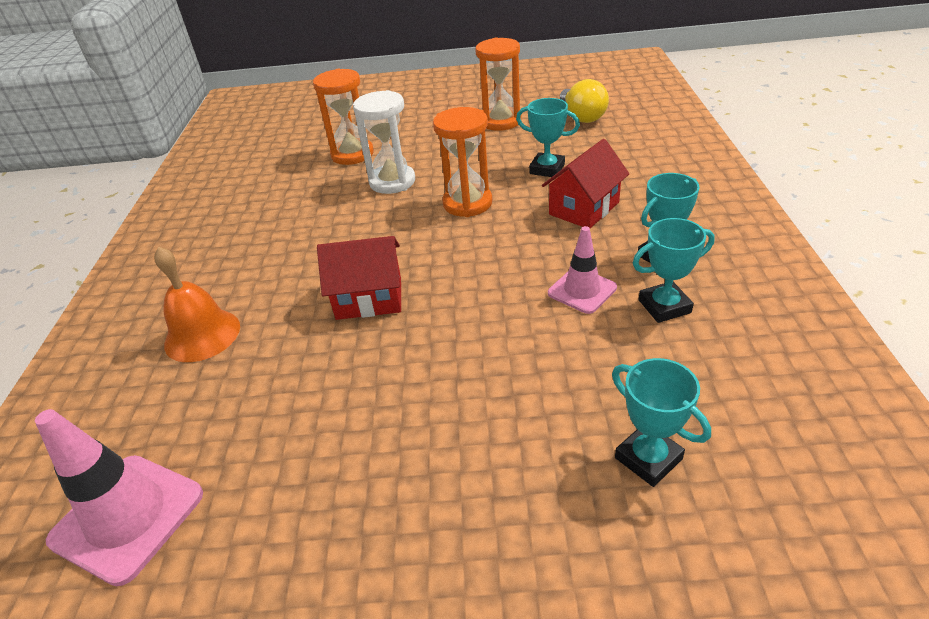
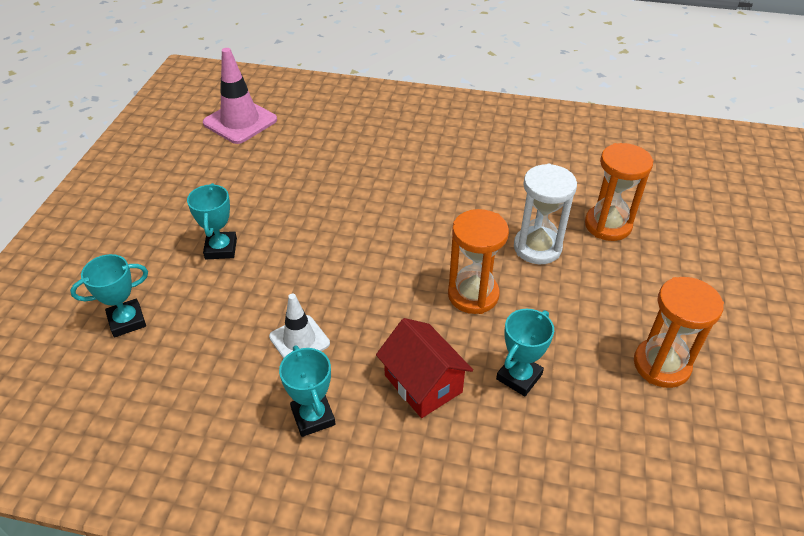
camera: 100 degrees right, 5 degrees up
(202, 335) = (366, 139): orange bell -> none
(369, 298) = (361, 215): red house -> none
(582, 117) = (655, 460): yellow light bulb -> none
(582, 290) = (299, 340): pink traffic cone -> white traffic cone
(664, 306) = (247, 388): turquoise trophy -> turquoise trophy (221, 248)

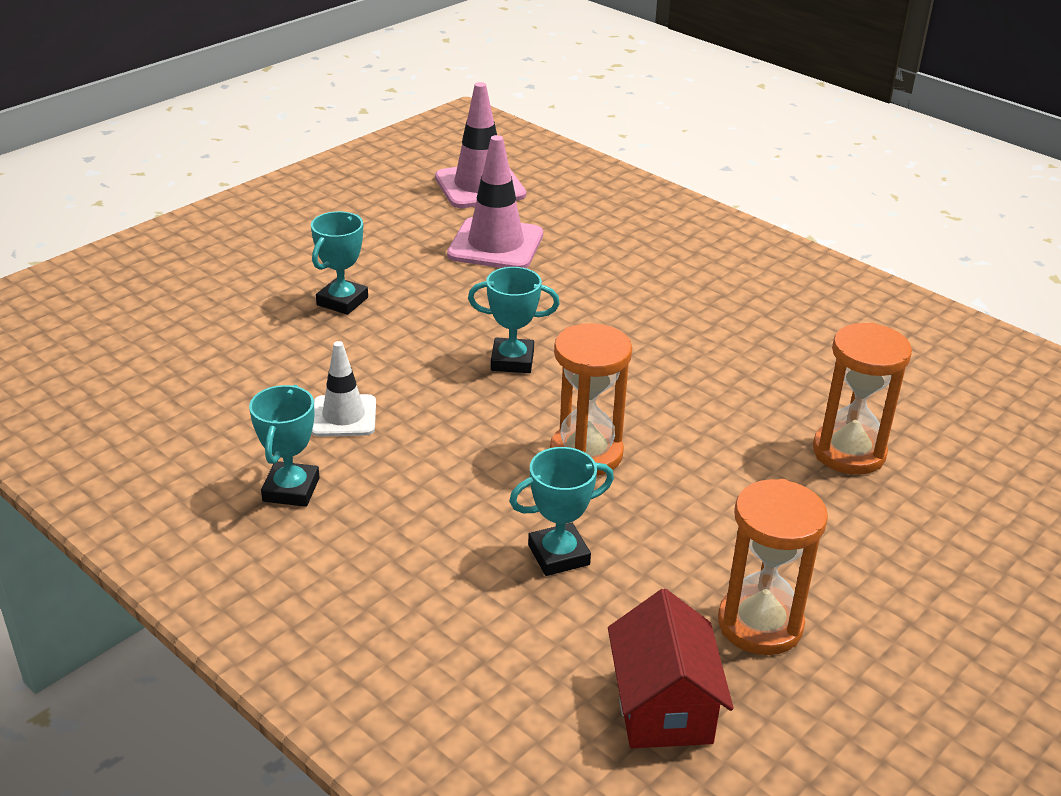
camera: 30 degrees right, 10 degrees down
(127, 321) = (190, 330): turquoise trophy -> turquoise trophy (512, 361)
(288, 163) = (495, 245): none -> pink traffic cone
(423, 383) = (438, 512): red house -> red house (663, 706)
(537, 247) = (721, 439): white hourglass -> none

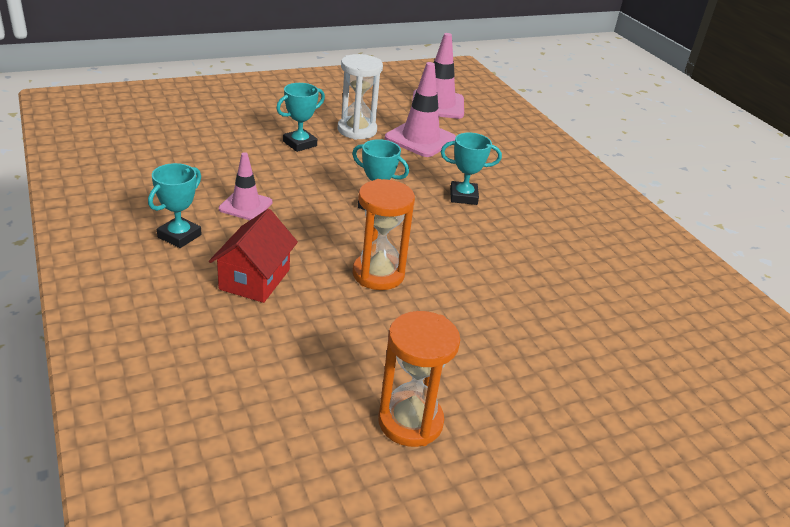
camera: 20 degrees right, 0 degrees up
(343, 416) = (245, 206): white traffic cone -> pink traffic cone
(403, 257) = (357, 130): none -> white hourglass
(558, 555) = (309, 329): turquoise trophy -> turquoise trophy (463, 196)
(663, 706) = (298, 449): red house -> red house (254, 279)
(849, 452) = (565, 332): orange hourglass -> none

